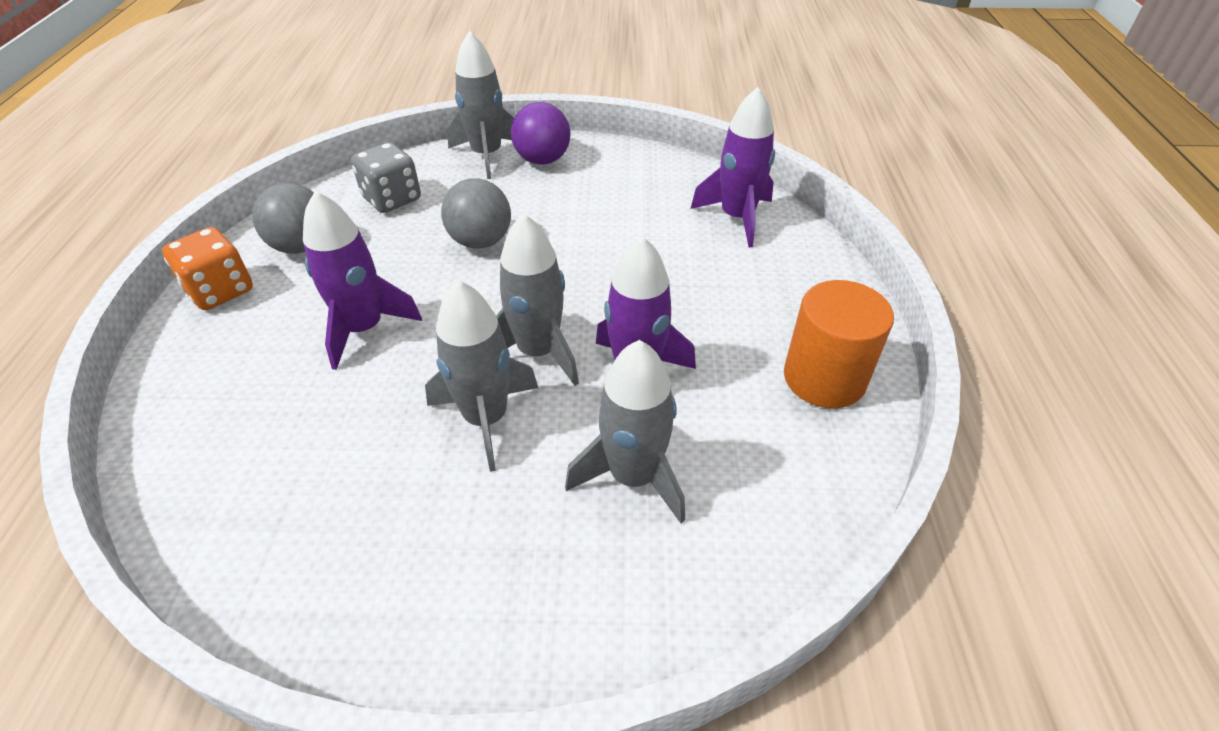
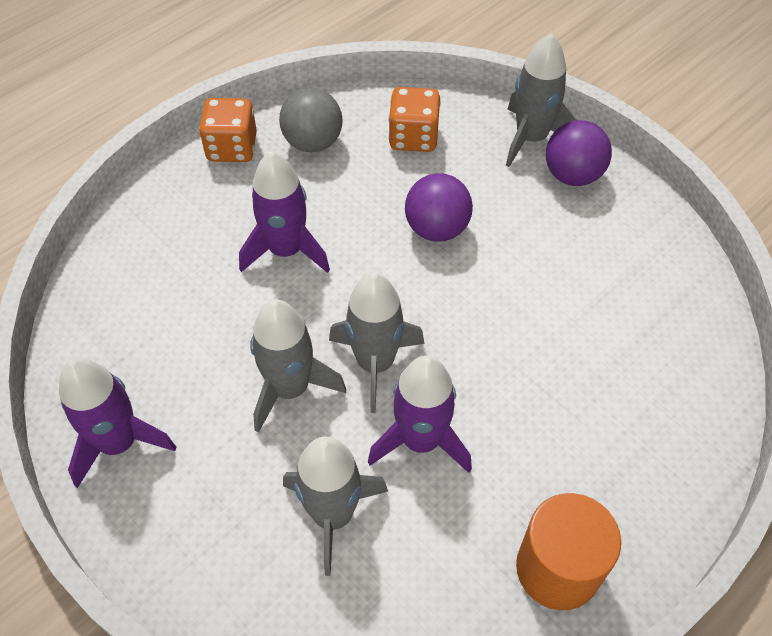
camera: 45 degrees right, 10 degrees up
(392, 199) = (413, 137): grey dice -> orange dice
(481, 241) = (437, 229): grey ball -> purple ball
(737, 218) = (675, 362): purple rocket -> purple rocket (119, 443)

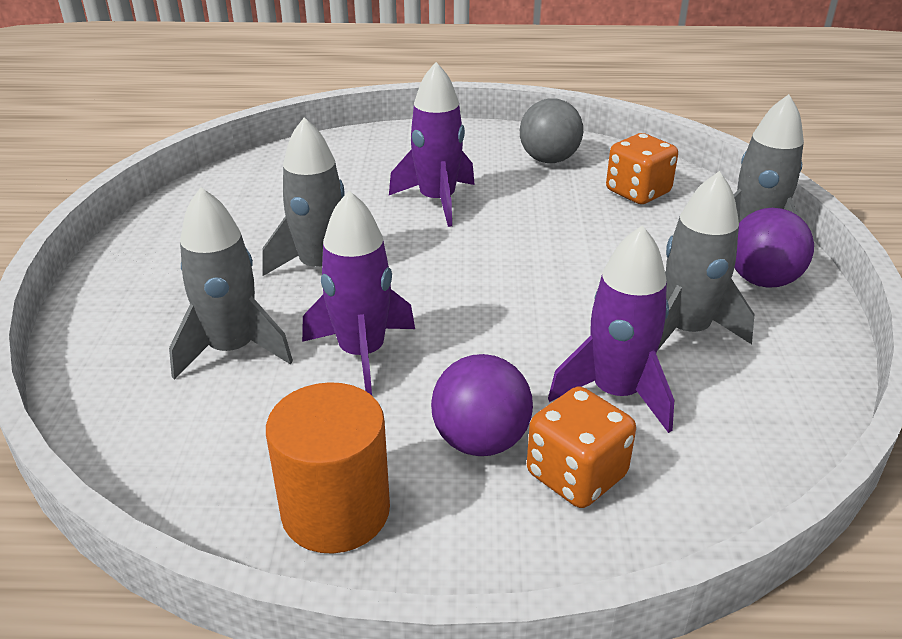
camera: 45 degrees right, 20 degrees down
(119, 443) = (179, 229): purple rocket -> purple rocket (616, 393)
(232, 148) = (484, 137): orange dice -> orange dice (576, 475)
(375, 363) = (401, 291): grey rocket -> grey rocket (686, 331)
(437, 229) = (575, 248): purple ball -> purple ball (480, 441)

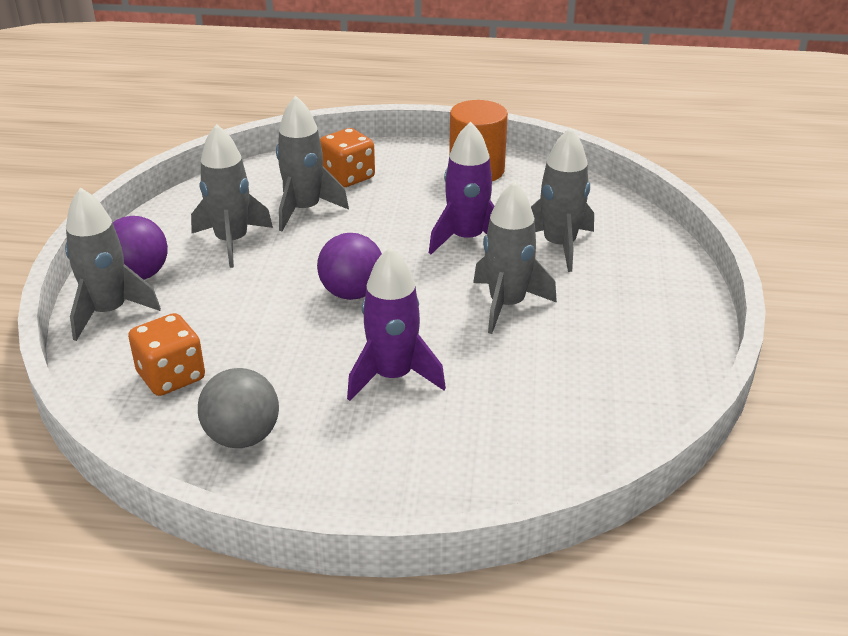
camera: 175 degrees left, 0 degrees up
(480, 441) = (396, 192): purple ball -> purple ball (352, 293)
(616, 393) = (304, 210): purple rocket -> grey rocket

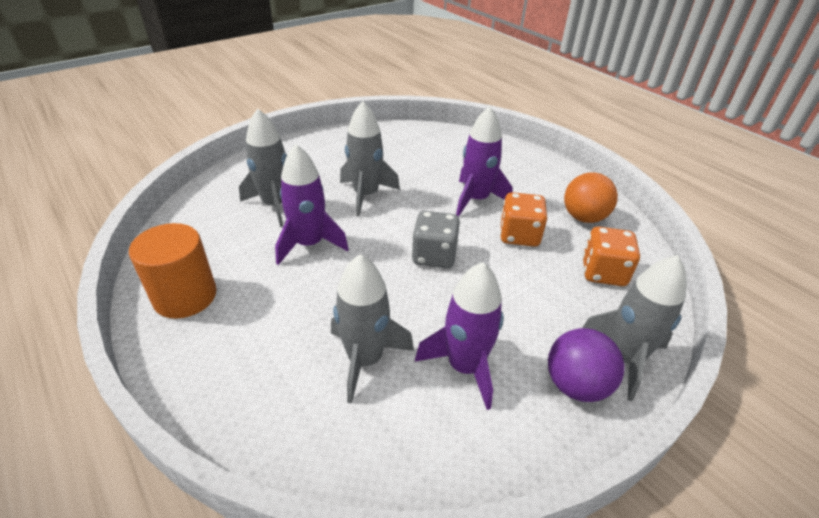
camera: 135 degrees left, 5 degrees up
(232, 242) = (464, 367): grey rocket -> purple rocket
(242, 437) = (583, 217): grey ball -> orange ball
(348, 177) = (274, 375): orange dice -> orange dice (519, 235)
(352, 293) = (434, 256): purple ball -> grey dice

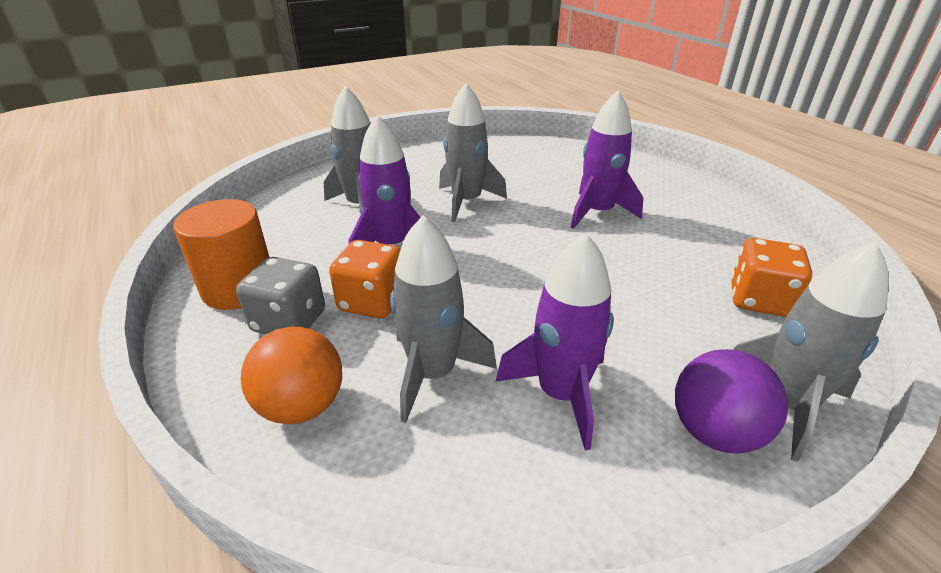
camera: 10 degrees right, 5 degrees down
(434, 256) = (538, 267): grey dice -> grey dice (289, 321)
(519, 235) = (648, 252): orange dice -> orange dice (372, 302)
(583, 217) = (734, 238): orange ball -> orange ball (302, 406)

